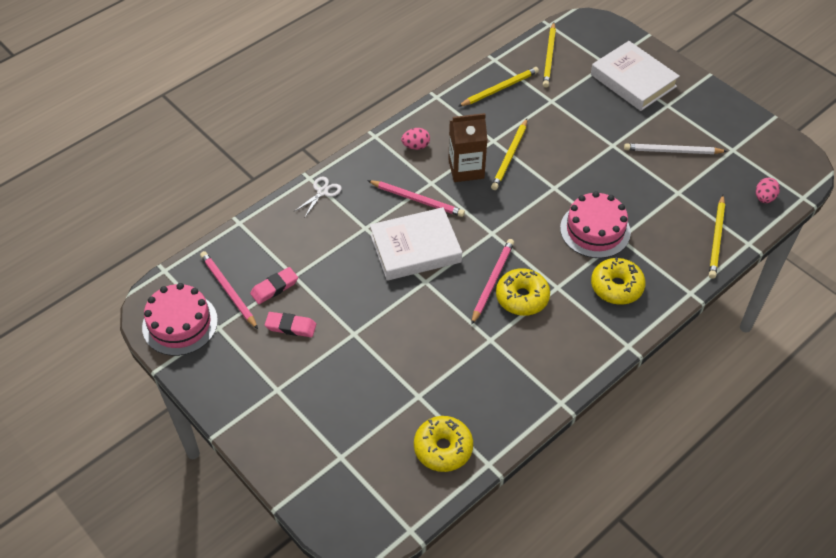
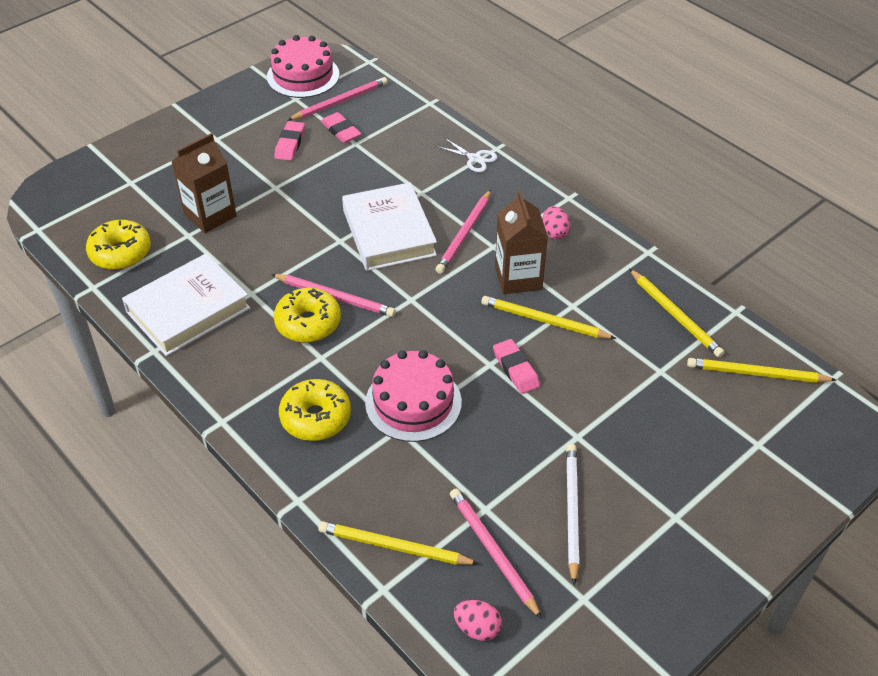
camera: 90 degrees right, 5 degrees down
(391, 381) = (210, 215): none -> brown carton
(557, 173) = (516, 369): none -> pink eraser
(633, 80) = (725, 476): white book -> white book (188, 310)
(710, 190) = (492, 552): none -> pink pencil

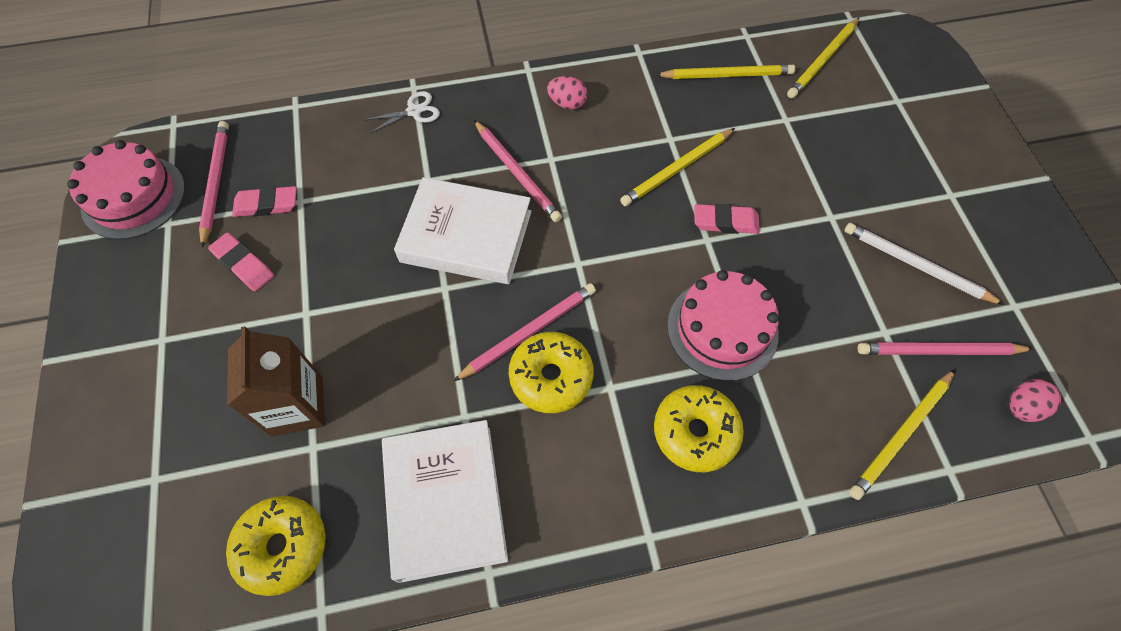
camera: 60 degrees left, 15 degrees up
(518, 278) = (608, 161): brown carton -> none

